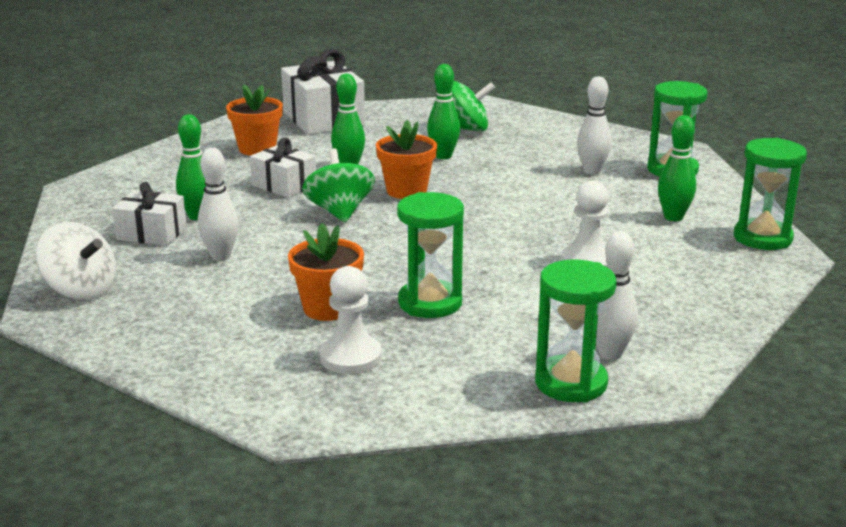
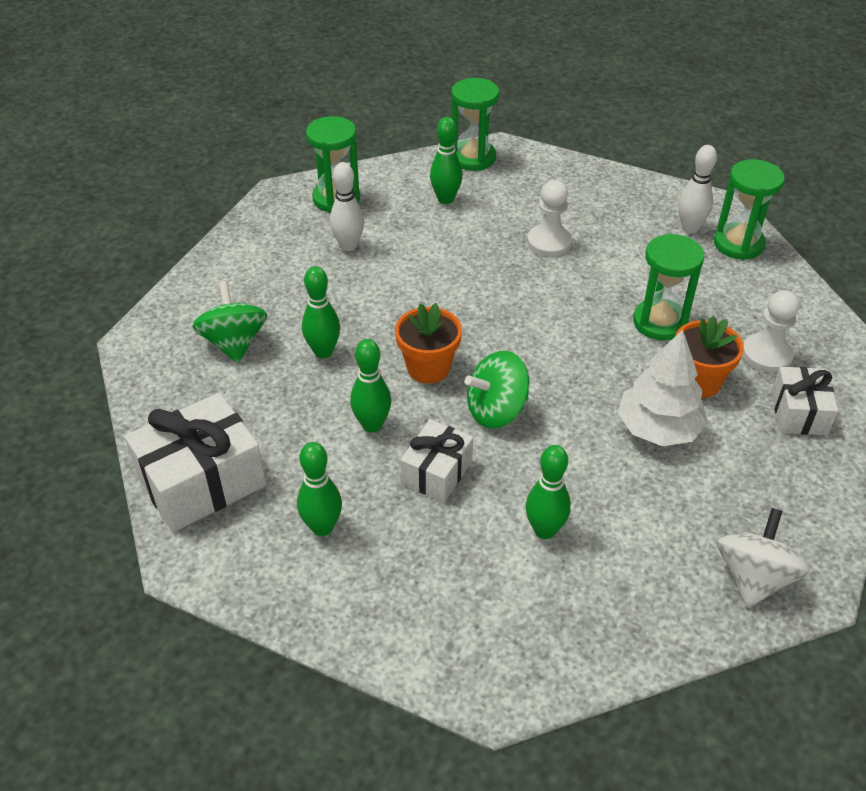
camera: 100 degrees left, 20 degrees up
(152, 233) = (603, 560): white gift -> white gift (799, 413)
(220, 256) = (631, 482): white bowling pin -> none
(257, 149) = (322, 527): orange flower pot -> green bowling pin
(276, 277) = (658, 428): none -> white tree

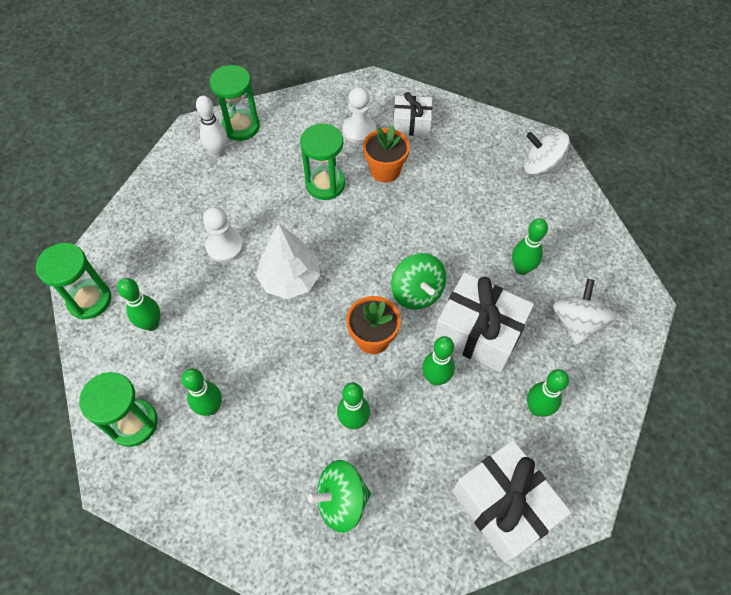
camera: 90 degrees left, 15 degrees up
(348, 246) = (211, 407): white bowling pin -> green bowling pin
(436, 472) = (478, 332): white gift -> white gift, size x1.68
(454, 591) = (576, 322): none -> white spinning top
(658, 428) = (429, 198): white tree -> white tree (290, 279)

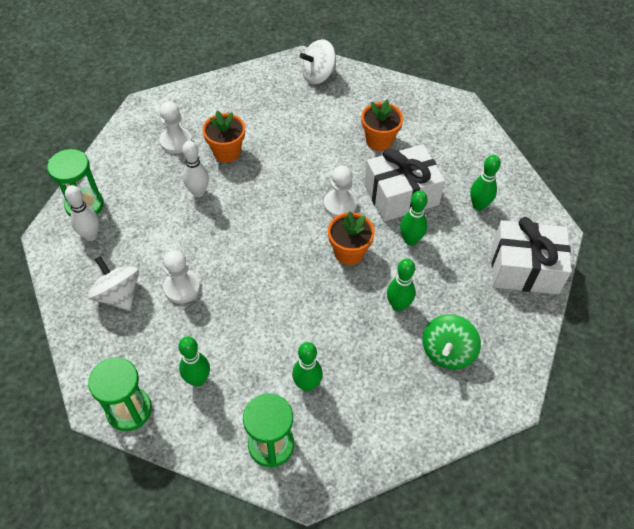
camera: 50 degrees left, 5 degrees down
(290, 279) = (253, 267): white tree -> none
(325, 184) = (198, 192): green hourglass -> white bowling pin
(411, 124) = (206, 110): white gift -> none
(417, 292) = (340, 204): green spinning top -> white pawn
(521, 268) = (379, 141): green bowling pin -> orange flower pot
(576, 322) = (442, 144): white spinning top -> white spinning top (118, 295)

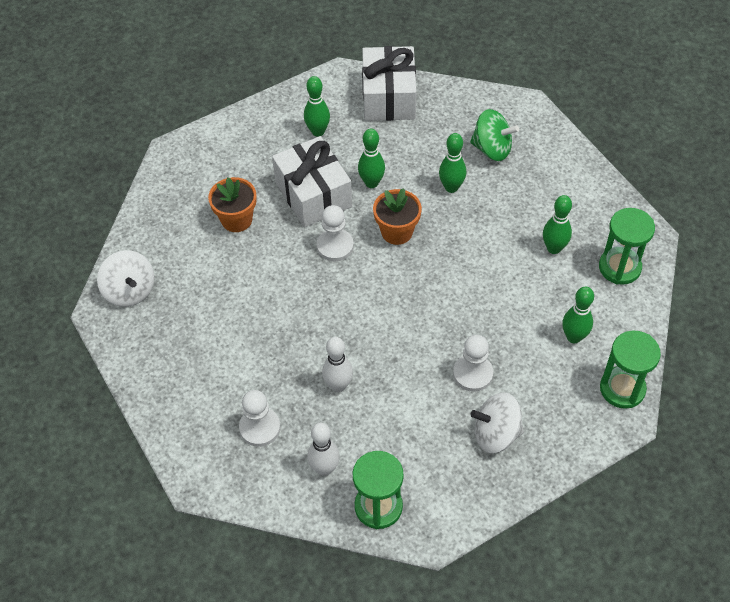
camera: 95 degrees left, 0 degrees up
(91, 235) = (422, 486): white bowling pin -> white bowling pin (324, 468)
(118, 295) = (496, 434): white spinning top -> white spinning top turned 45 degrees clockwise
(227, 152) = (271, 368): orange flower pot -> none

